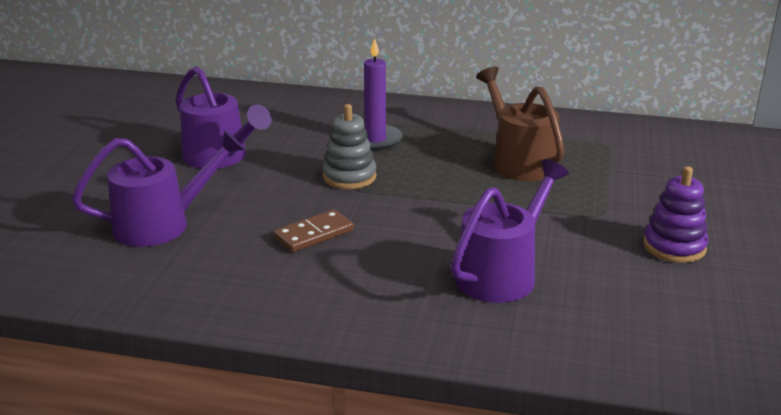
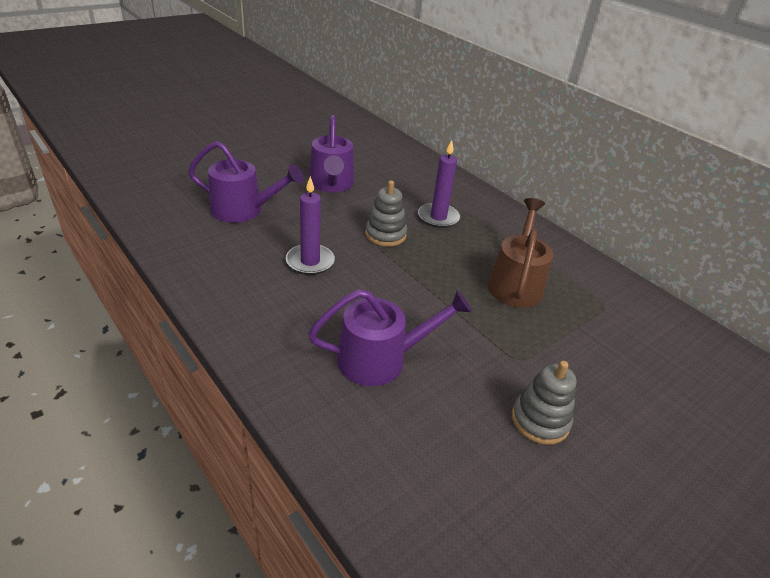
camera: 35 degrees right, 10 degrees up
(314, 234) = (310, 261): brown domino -> purple candle
(674, 246) = (540, 420): purple stacking toy -> grey stacking toy

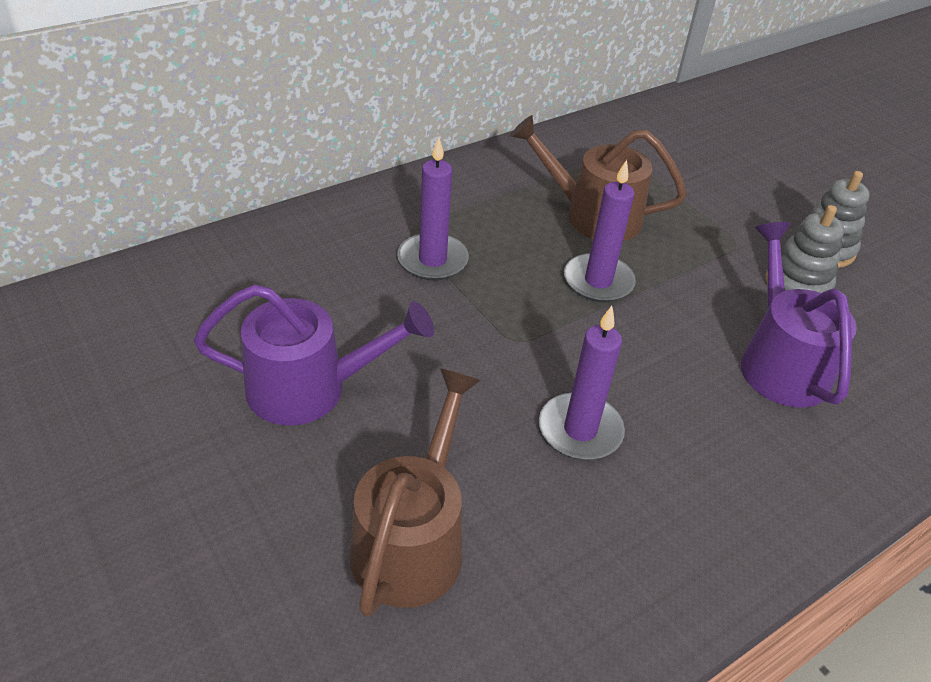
camera: 85 degrees left, 5 degrees up
(244, 210) = (413, 539): purple watering can -> brown watering can
(385, 234) = (488, 328): grey stacking toy -> grey stacking toy (797, 284)
(442, 279) = (598, 281): none -> purple candle

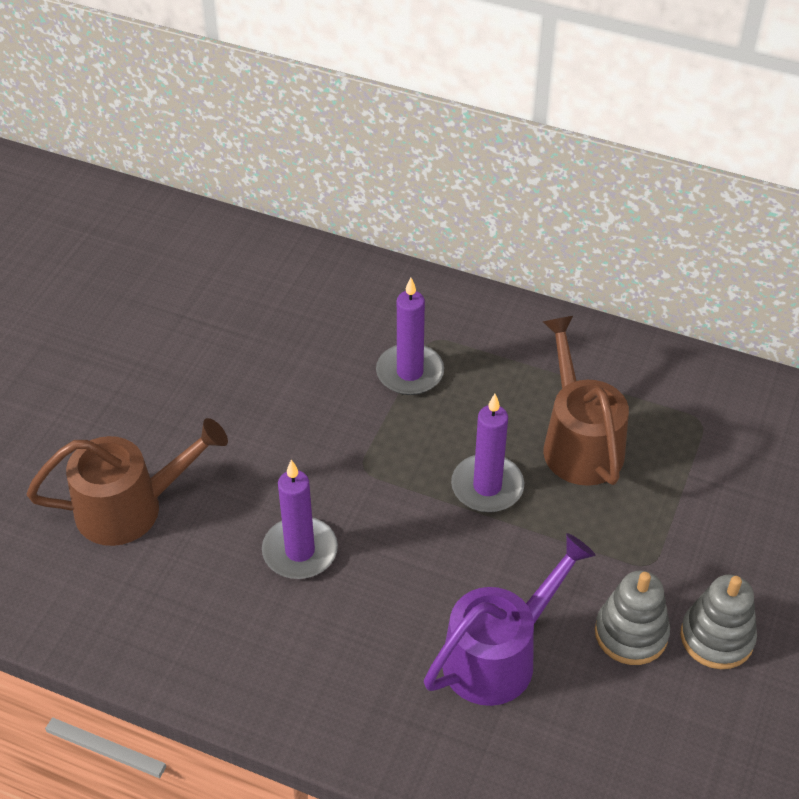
camera: 60 degrees right, 5 degrees up
(311, 388) = (215, 385): purple watering can -> none

